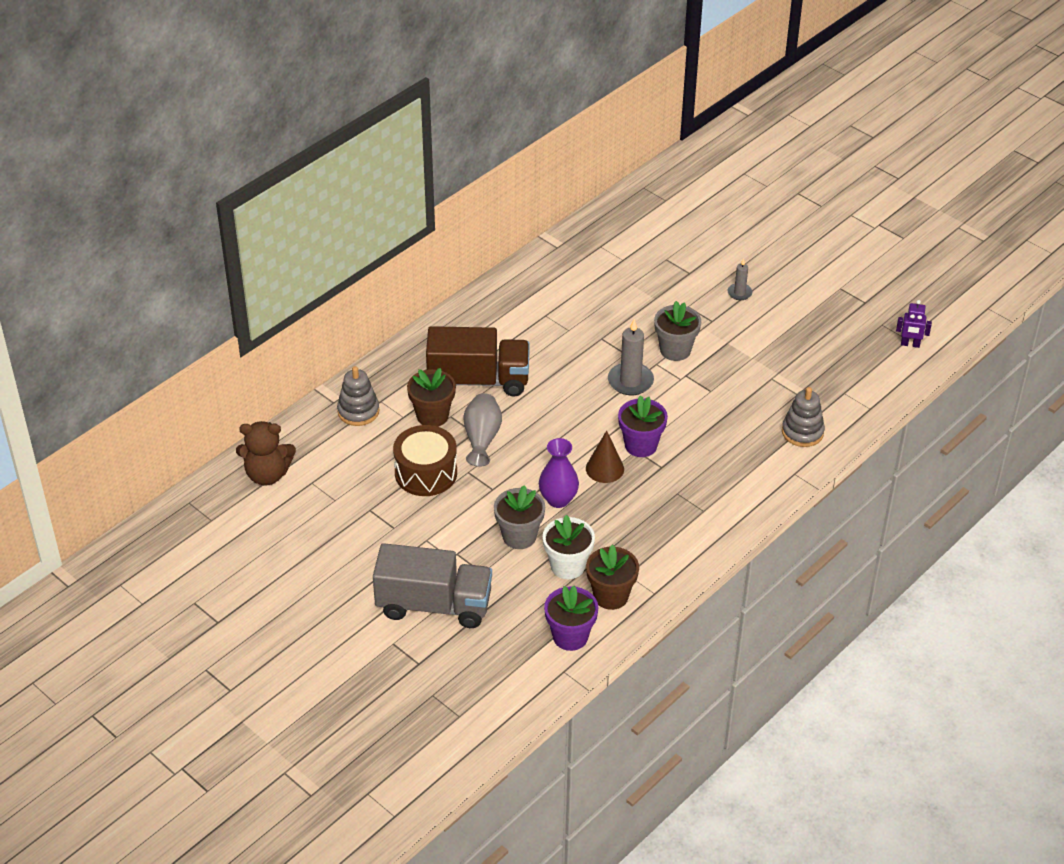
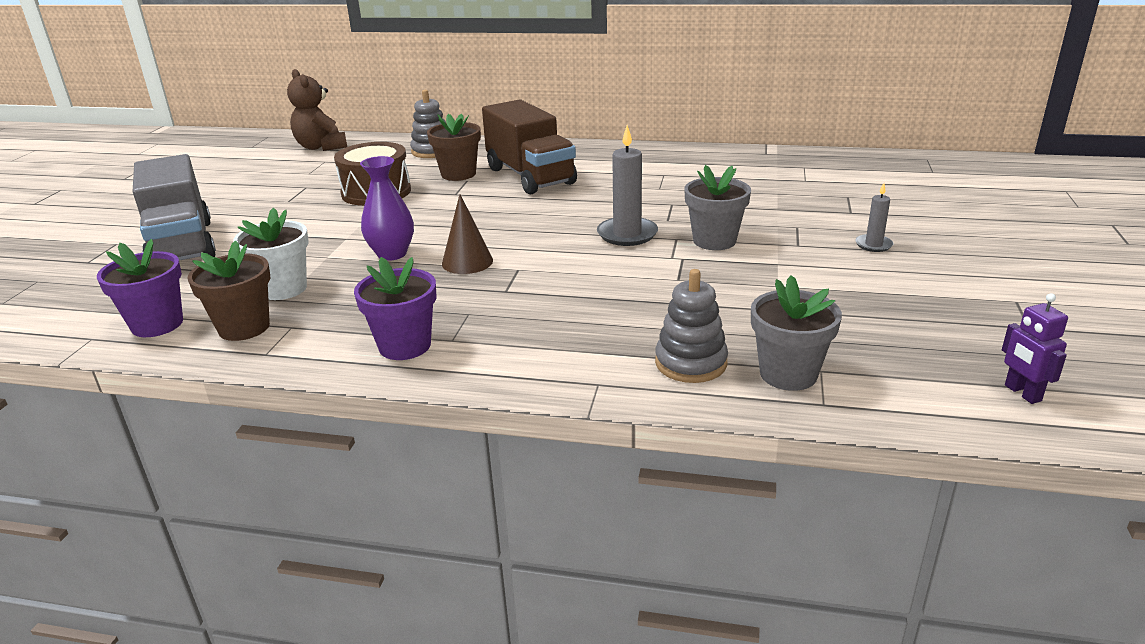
camera: 60 degrees right, 15 degrees down
(482, 438) = (450, 198): grey vase -> none
(519, 536) = (316, 252): grey flower pot -> grey flower pot (788, 374)
(641, 445) = (529, 269): purple flower pot -> purple flower pot (405, 346)

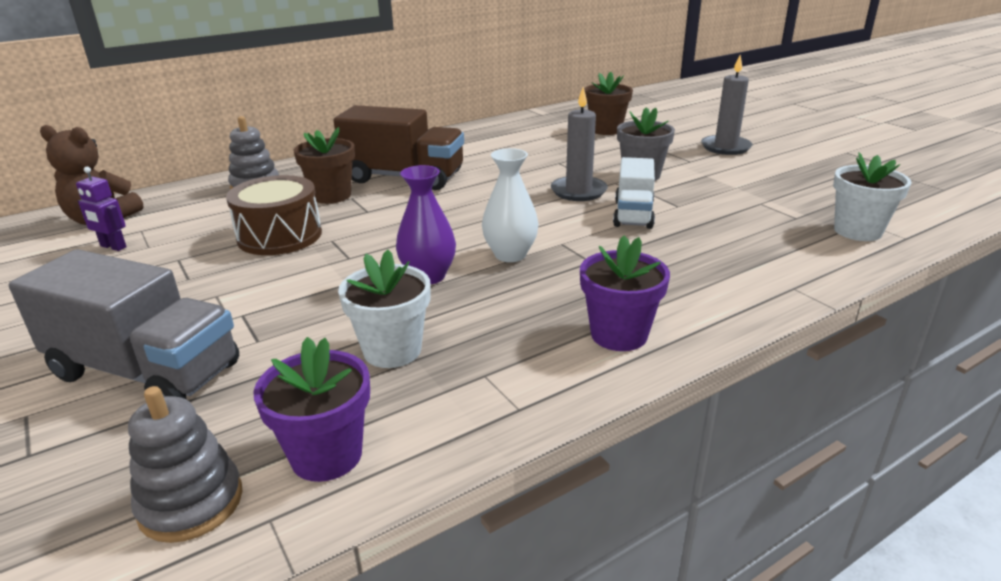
camera: 45 degrees left, 0 degrees up
(244, 327) = (439, 401): brown flower pot -> brown flower pot (606, 130)
(467, 262) = (510, 255): brown cone -> white vase
(623, 270) = (633, 214): none -> white truck
(691, 363) = (805, 249): grey stacking toy -> grey stacking toy (191, 503)
(788, 374) = (857, 231): grey flower pot -> white flower pot
(873, 245) = (725, 147): grey candle -> grey candle, size x1.77
(1022, 393) = (949, 193): purple robot -> purple robot (113, 247)

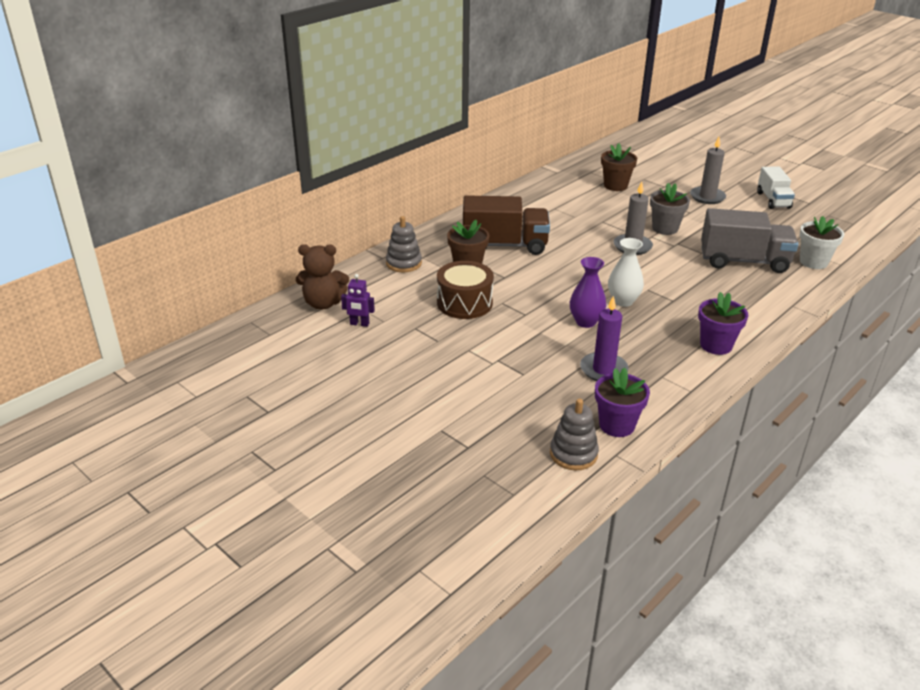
camera: 15 degrees left, 5 degrees up
(146, 371) = (479, 399): grey truck -> grey truck (743, 261)
(392, 350) = (603, 370): white flower pot -> purple candle
(633, 214) = (678, 262): white truck -> white truck (773, 200)

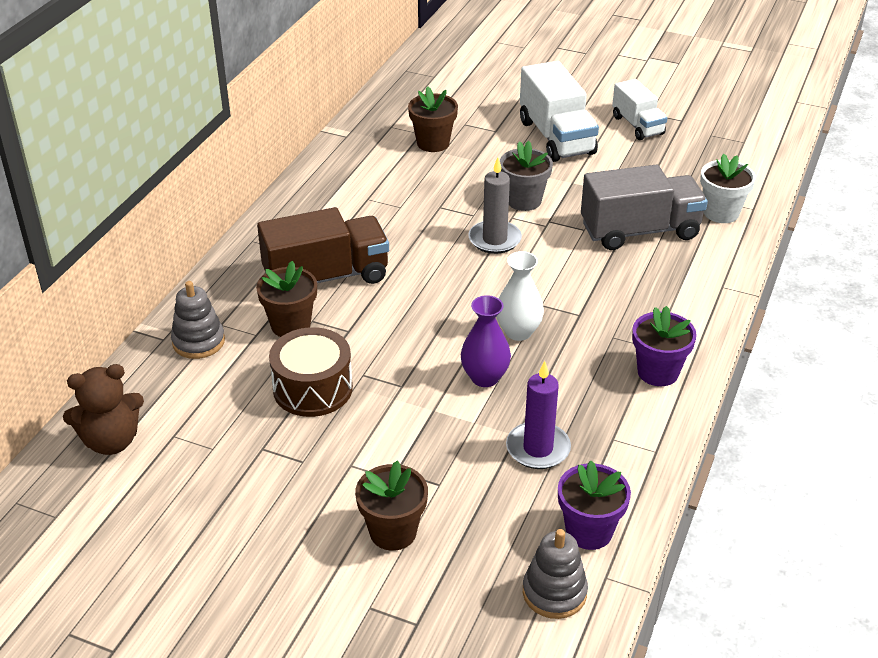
camera: 20 degrees left, 5 degrees up
(359, 324) = (180, 463): purple robot -> none
(478, 393) = (393, 532): none -> brown flower pot
(707, 197) = (556, 137): grey candle -> white truck

